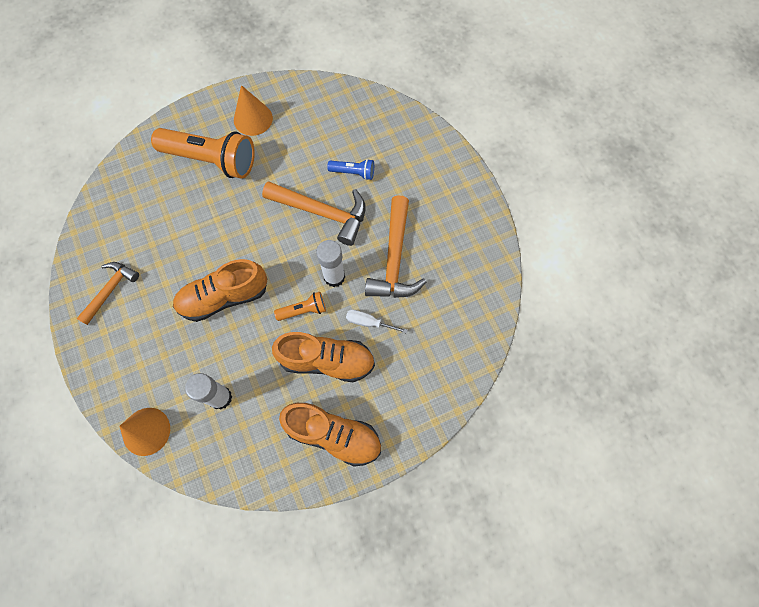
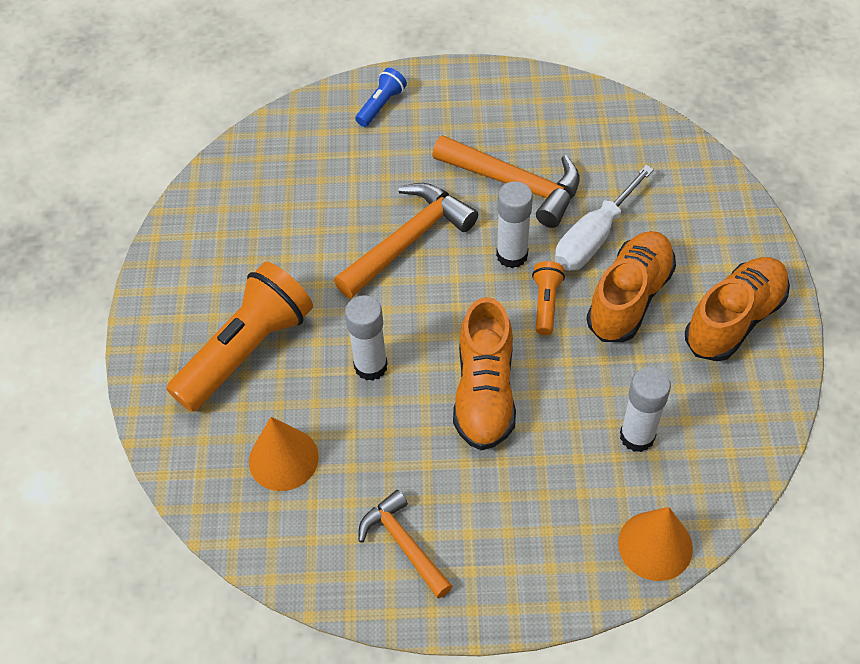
camera: 65 degrees left, 15 degrees down
(222, 228) = (371, 366): none -> white glue stick
(253, 119) = (206, 279): orange cone -> orange cone (283, 459)
(353, 172) = (364, 189): blue flashlight -> blue flashlight (381, 105)
(369, 322) = (593, 237): white screwdriver -> white screwdriver, size x1.77

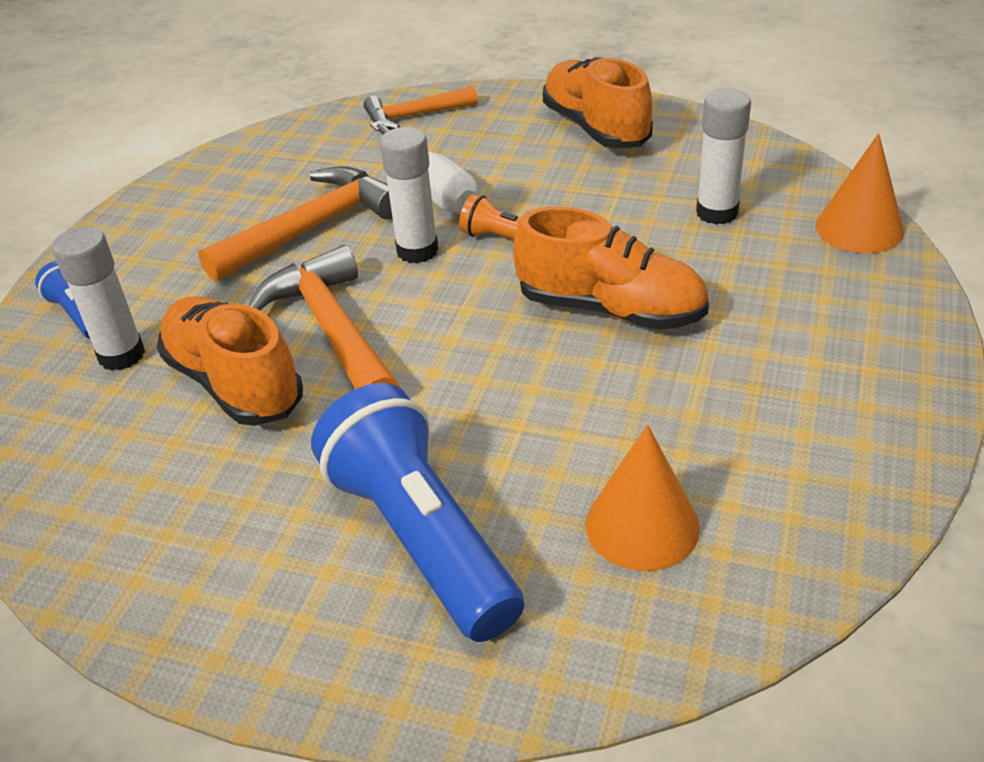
camera: 70 degrees left, 15 degrees down
(246, 350) = (421, 538): orange flashlight -> blue flashlight
(371, 366) = (521, 403): white glue stick -> white glue stick (121, 355)
(404, 544) = (819, 421): orange hammer -> orange hammer (414, 116)
(629, 298) = (531, 182): orange shoe -> orange shoe (234, 383)

